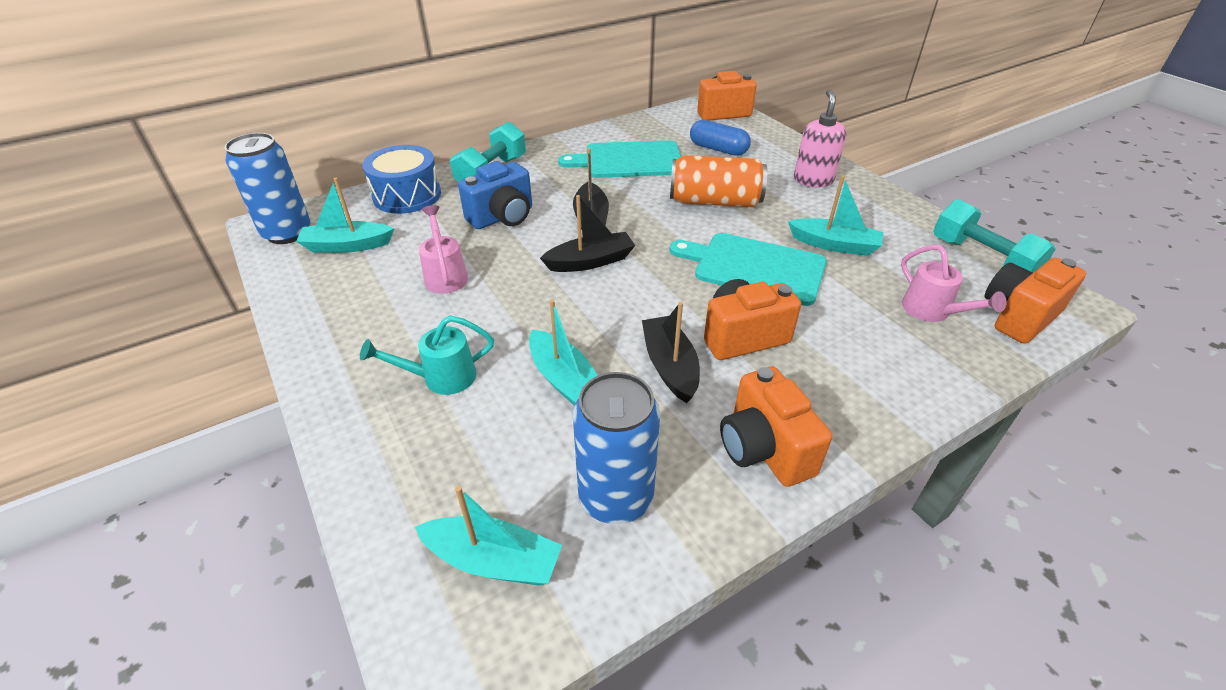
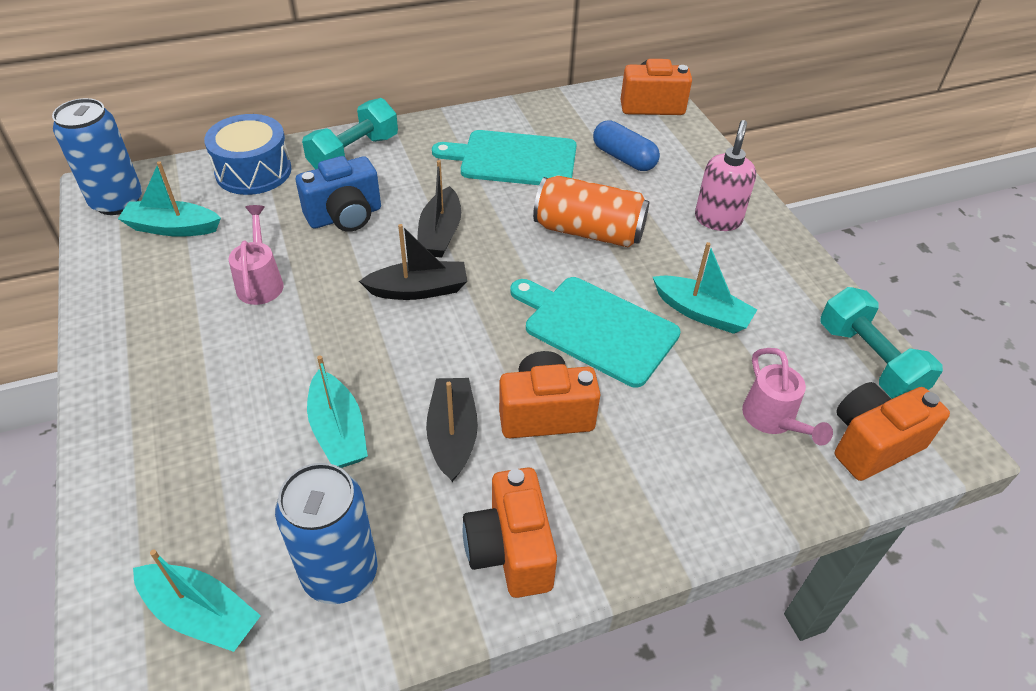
camera: 10 degrees right, 5 degrees up
(441, 378) = (217, 405): turquoise watering can -> none

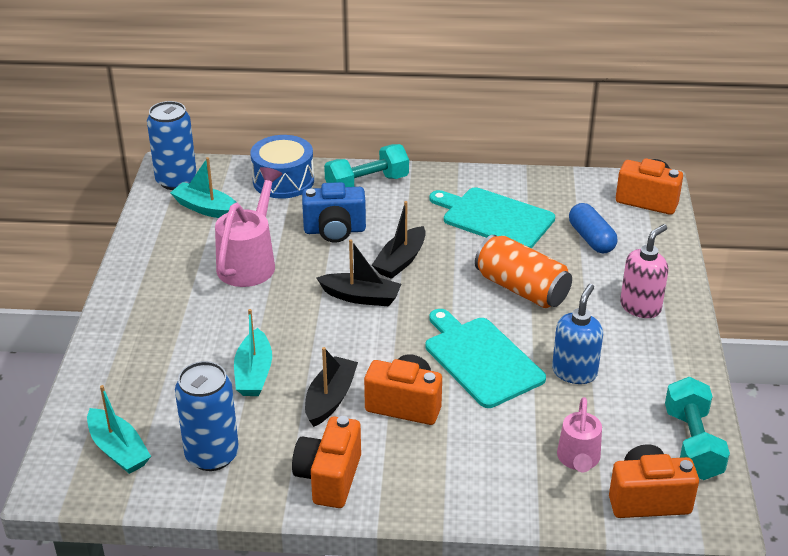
camera: 25 degrees right, 10 degrees down
(260, 282) = (249, 262): pink watering can -> pink watering can, size x1.60
(701, 313) = (574, 372): turquoise boat -> blue soap dispenser

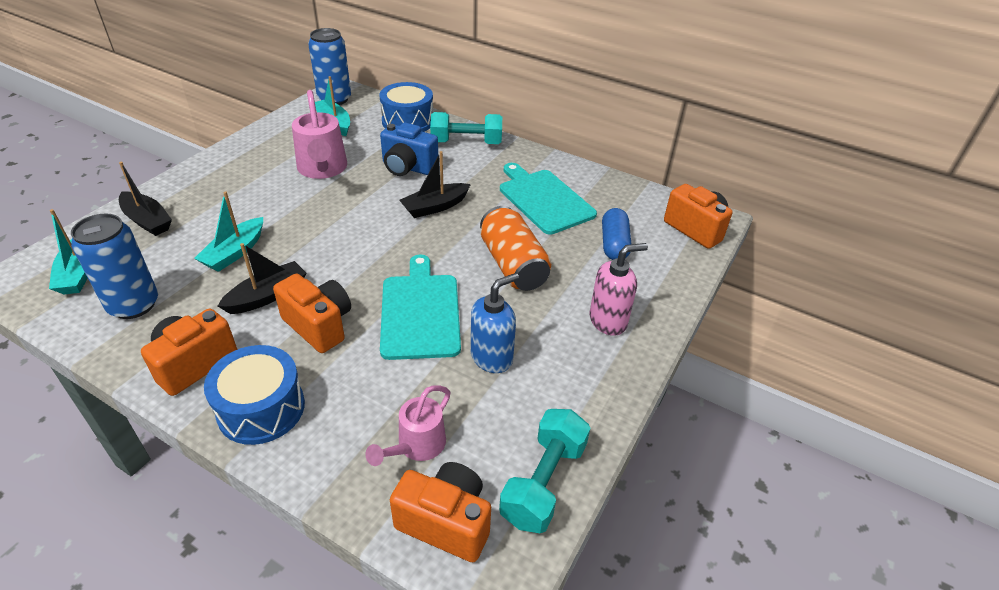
camera: 25 degrees right, 5 degrees up
(249, 262) = (323, 169): pink watering can -> pink watering can turned 120 degrees clockwise
(361, 297) = (375, 224): black boat -> black boat (147, 221)
(427, 486) = (261, 408): none -> blue drum

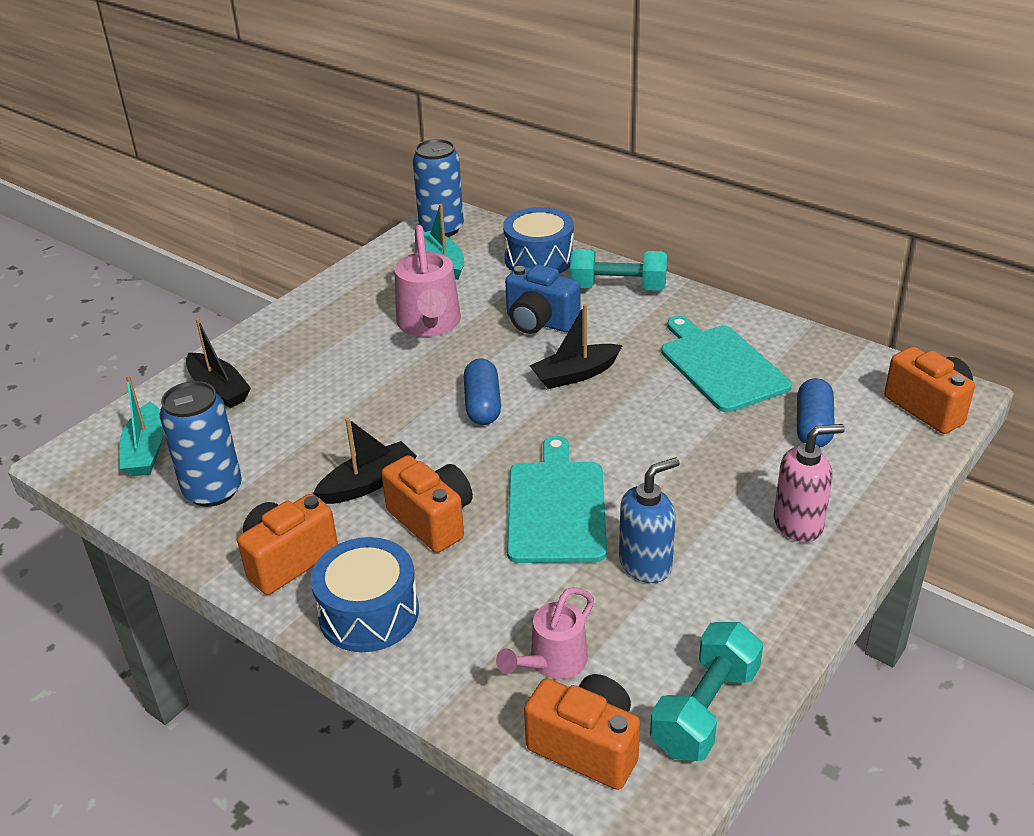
camera: 10 degrees right, 5 degrees down
(235, 252) = (326, 430): turquoise boat -> none
(362, 231) = (482, 405): none -> blue capsule
(513, 264) = (676, 451): orange can -> none

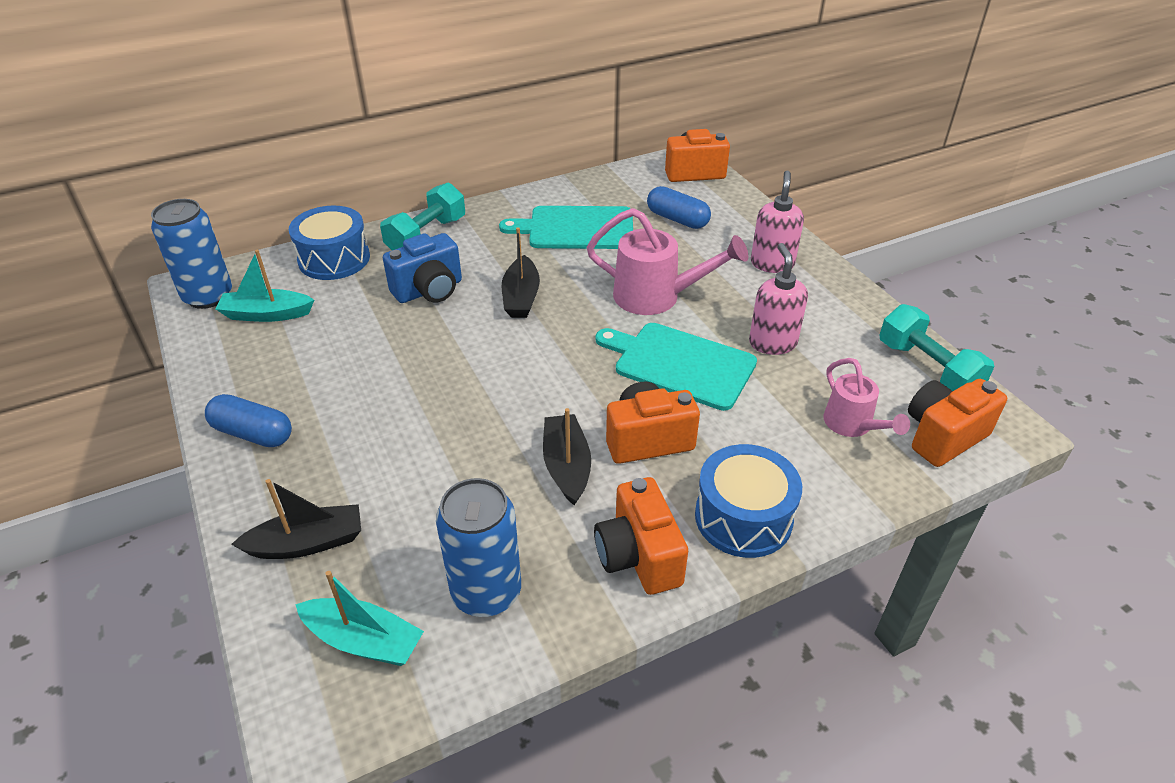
camera: 65 degrees left, 5 degrees up
(429, 324) = (360, 353): pink watering can -> pink watering can (656, 297)
(482, 405) = (514, 360): blue capsule -> blue capsule (253, 433)
(646, 564) = (772, 343): blue soap dispenser -> pink soap dispenser

